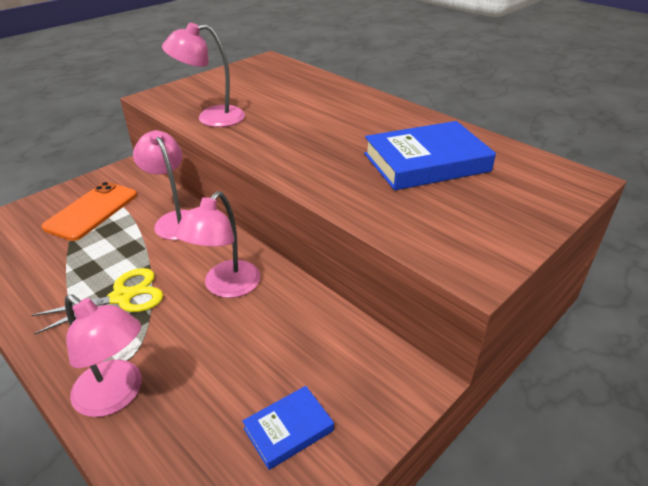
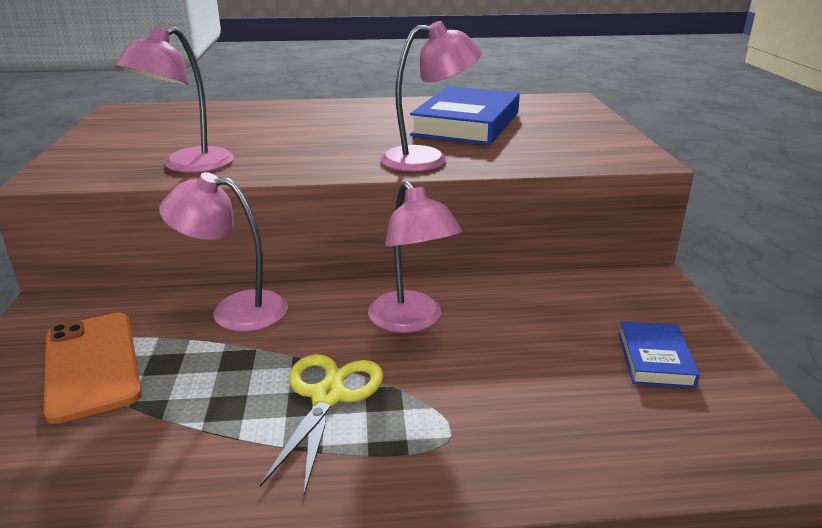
camera: 50 degrees left, 10 degrees down
(117, 395) = (505, 454): pink lamp -> pink lamp (428, 159)

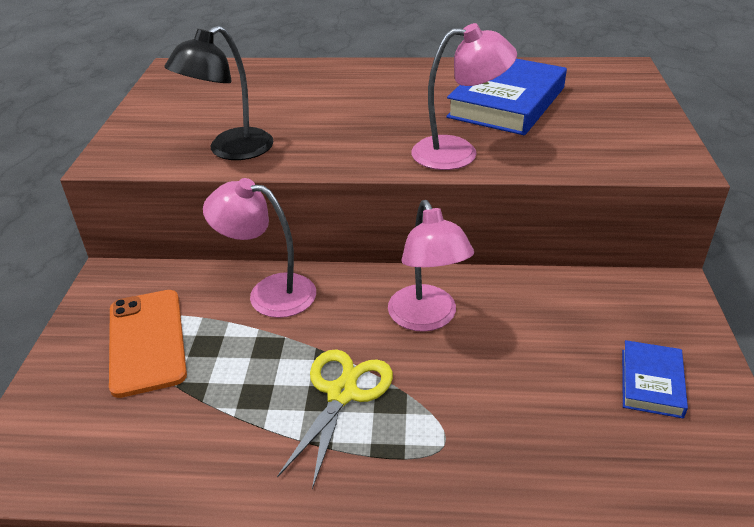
camera: 10 degrees right, 10 degrees up
(188, 166) = (231, 150): pink lamp -> black lamp

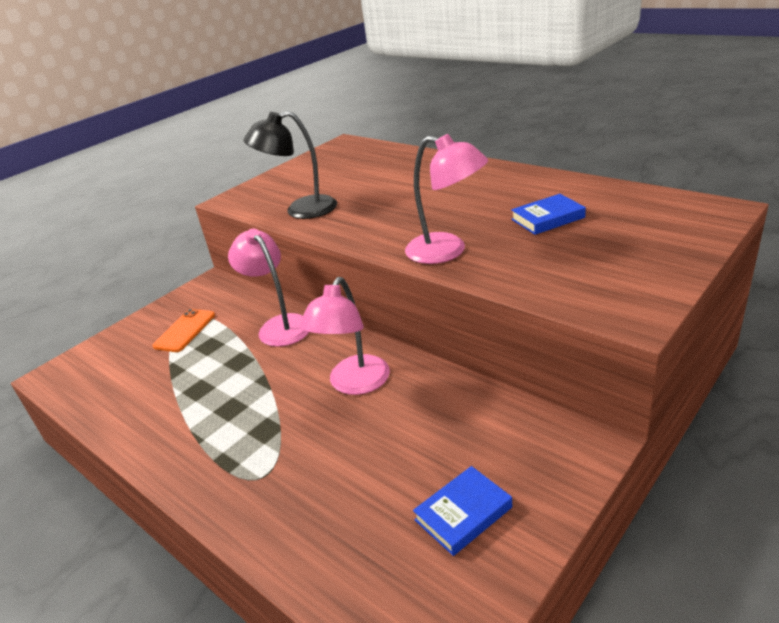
camera: 40 degrees right, 5 degrees down
(147, 341) = (185, 330): orange phone -> orange phone, size x0.66
(342, 393) = (244, 411): yellow scissors -> none
(507, 102) = (548, 218): blue book -> blue book, size x0.52

